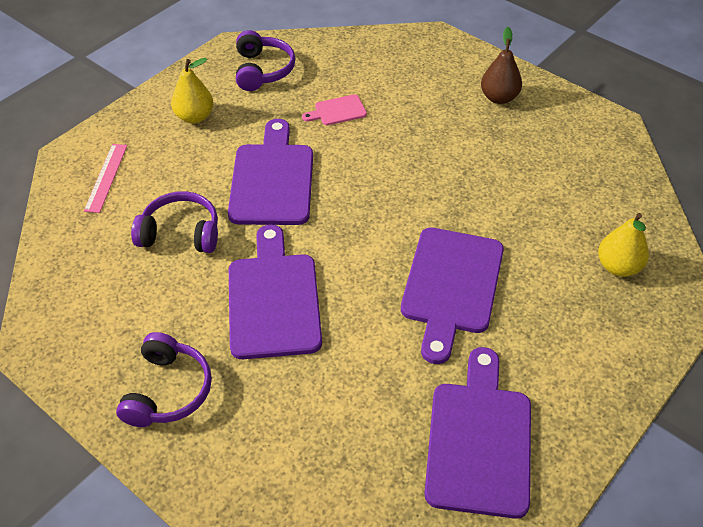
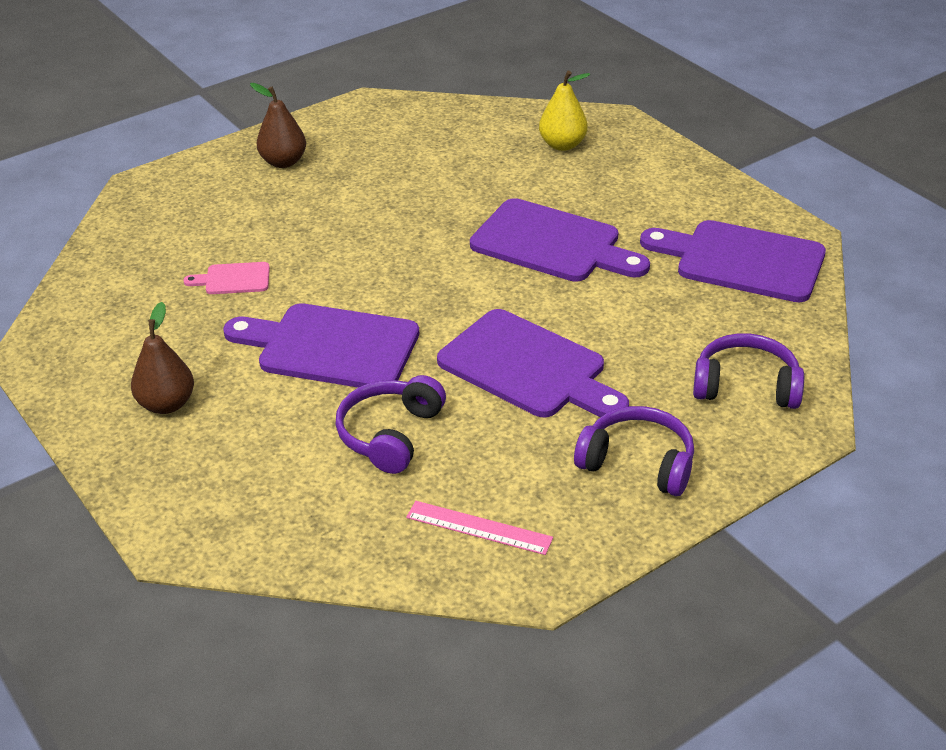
camera: 75 degrees left, 10 degrees down
(106, 177) = (246, 501): pink ruler -> pink ruler (479, 528)
(194, 117) = (166, 404): yellow pear -> brown pear
(263, 70) = (107, 331): purple headphones -> purple headphones (746, 386)
(273, 299) = (528, 368): purple cutting board -> purple cutting board turned 150 degrees counterclockwise
(337, 111) = (233, 279): pink cutting board -> pink cutting board turned 90 degrees clockwise

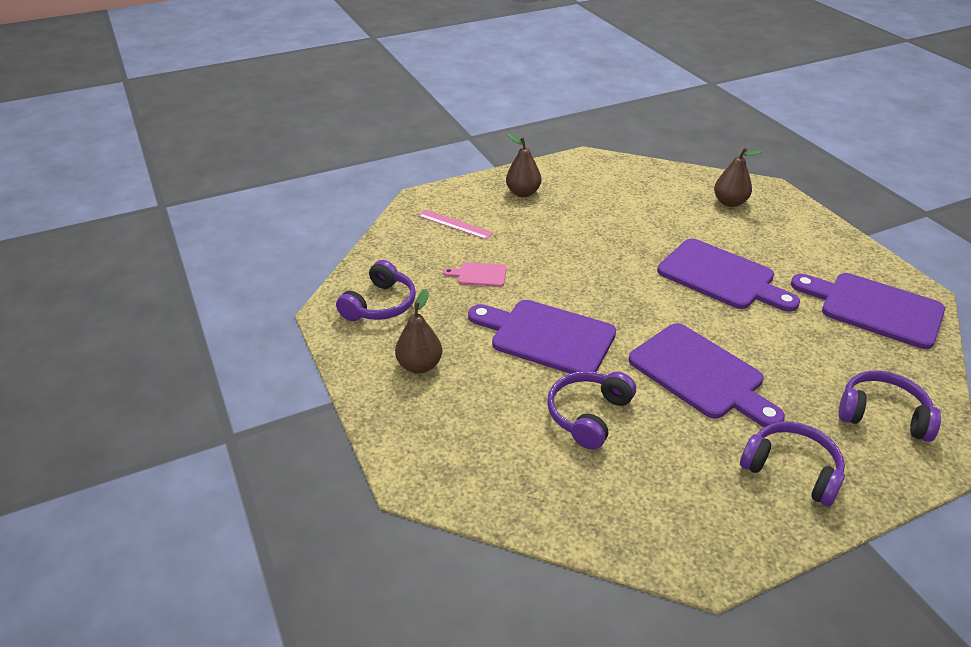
camera: 10 degrees right, 0 degrees up
(103, 334) = (380, 304): none -> purple headphones
(479, 528) = (657, 508): pink ruler -> pink ruler (455, 224)
(562, 145) = (729, 202): yellow pear -> brown pear

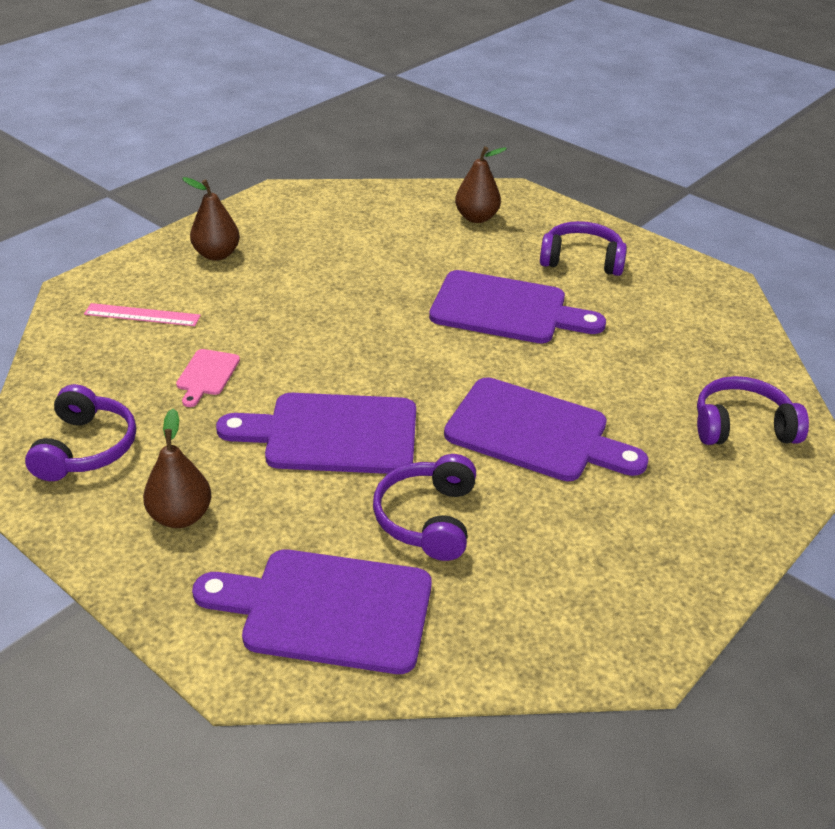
camera: 25 degrees left, 0 degrees up
(479, 275) = (207, 375): pink cutting board -> pink cutting board turned 60 degrees counterclockwise
(792, 470) = (679, 516): purple headphones -> purple headphones (581, 260)
(874, 308) = (683, 309): purple cutting board -> purple cutting board (327, 609)

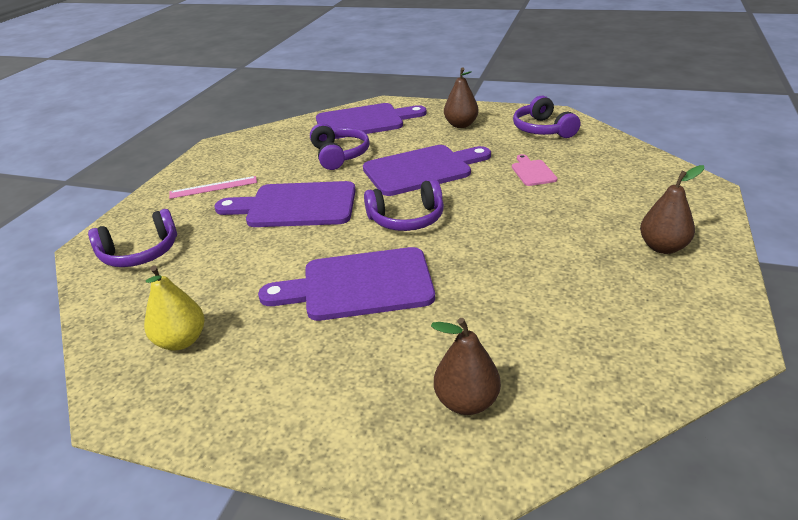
camera: 160 degrees right, 5 degrees down
(142, 315) = (630, 187): pink ruler -> pink ruler (213, 187)
(581, 260) = (302, 377): purple headphones -> purple headphones (407, 219)
(679, 313) = (181, 341): none -> yellow pear

